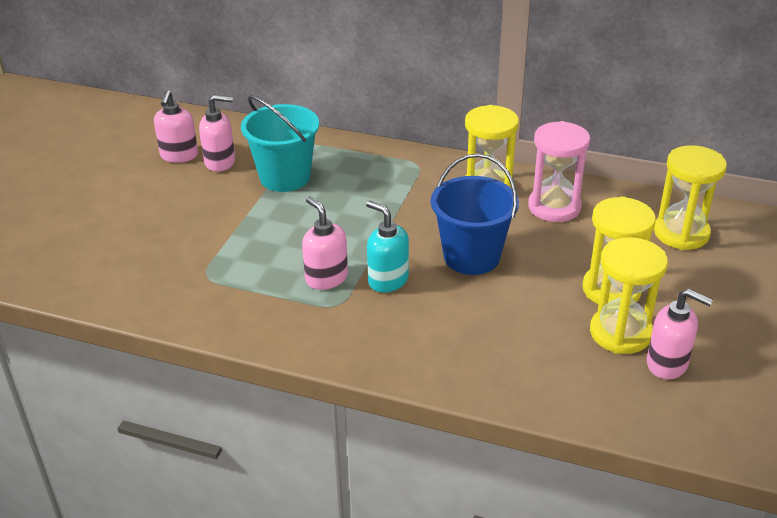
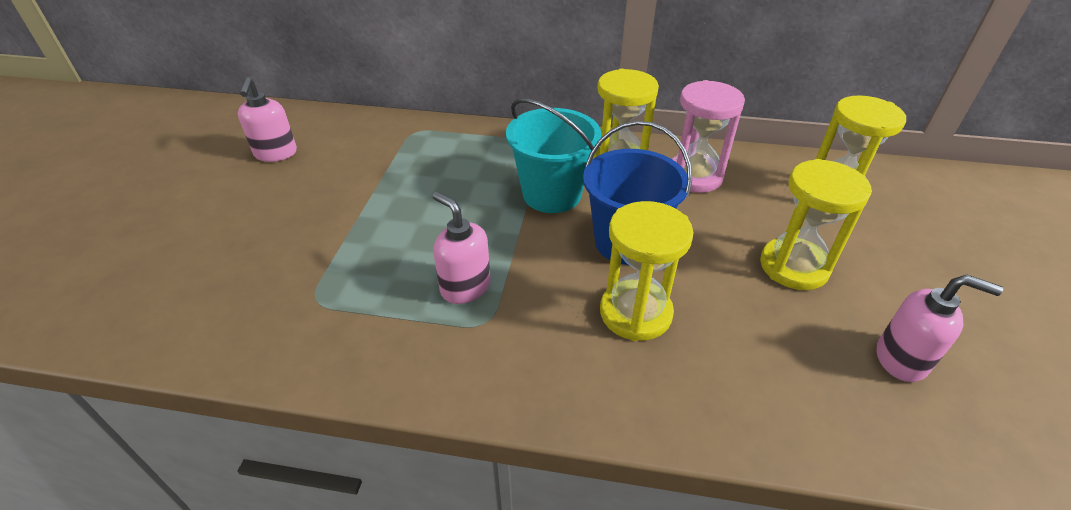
camera: 10 degrees left, 5 degrees up
(220, 162) = (323, 157): pink soap dispenser -> none
(285, 177) = (397, 168): turquoise bucket -> turquoise bucket (552, 194)
(388, 280) = (539, 282): turquoise soap dispenser -> none
(620, 333) = (829, 322): yellow hourglass -> yellow hourglass (635, 313)

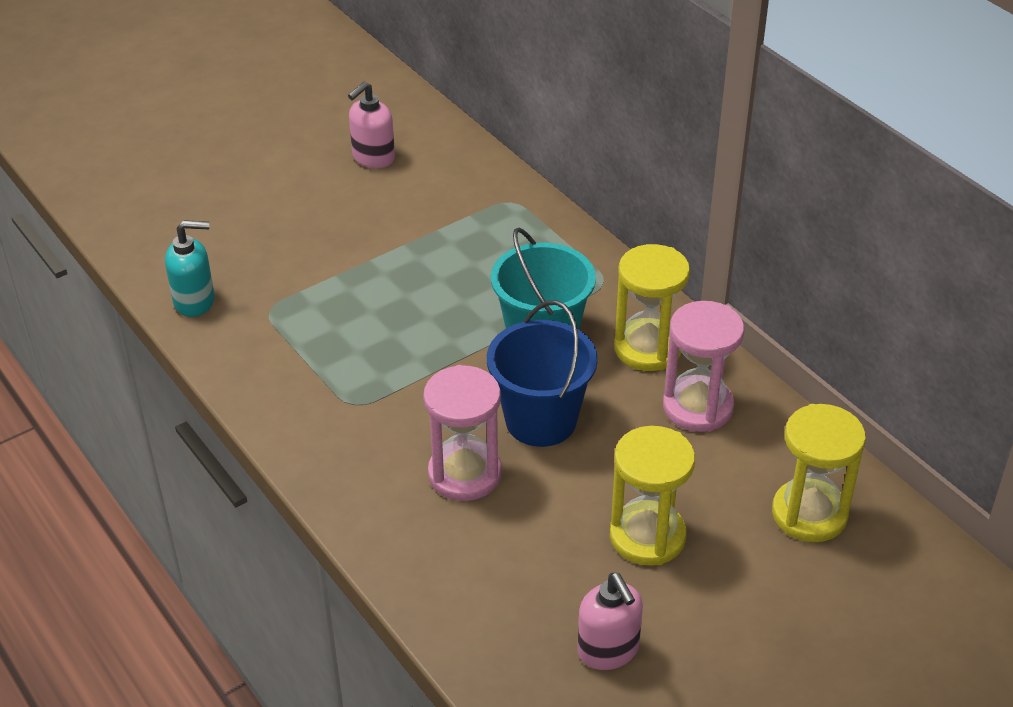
camera: 45 degrees right, 0 degrees up
(229, 337) = (195, 301): none -> turquoise soap dispenser
(465, 287) = (374, 369): pink soap dispenser -> none
(635, 313) = (464, 474): yellow hourglass -> pink hourglass

